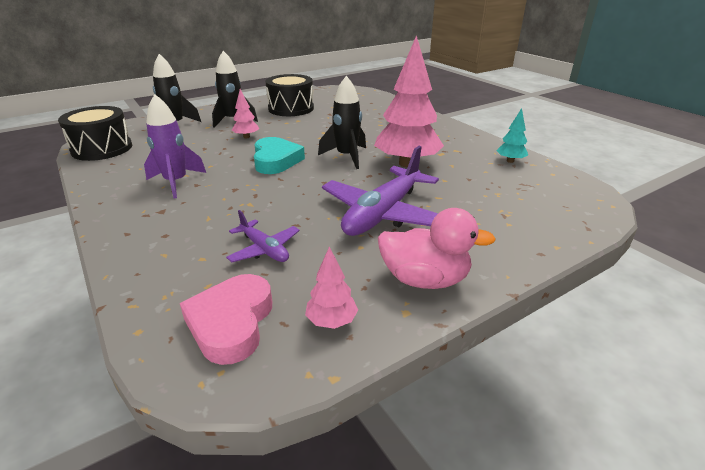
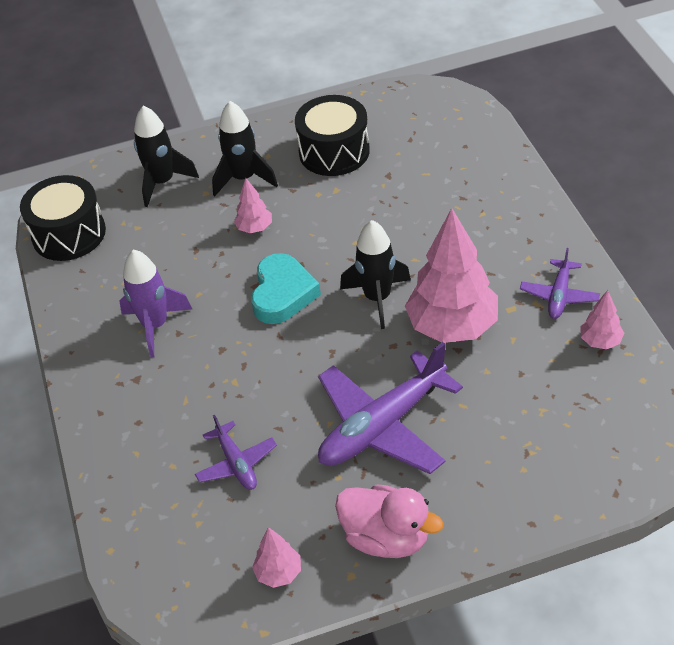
camera: 20 degrees right, 15 degrees up
(231, 323) = (190, 557): pink heart -> none
(468, 146) = (559, 295): none -> purple plane
(510, 161) = (600, 341): turquoise tree -> pink tree

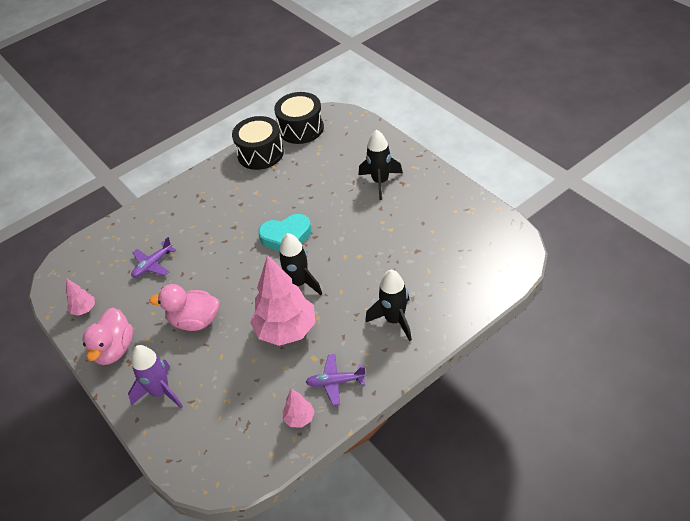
camera: 70 degrees right, 0 degrees up
(155, 326) = (243, 192): purple rocket -> purple rocket (160, 392)
(162, 182) = (360, 148): black rocket -> black rocket (394, 320)
(255, 228) = (338, 203): pink tree -> none
(334, 152) = (427, 215): black drum -> black drum (260, 153)
(382, 426) = (194, 321): purple plane -> pink duck

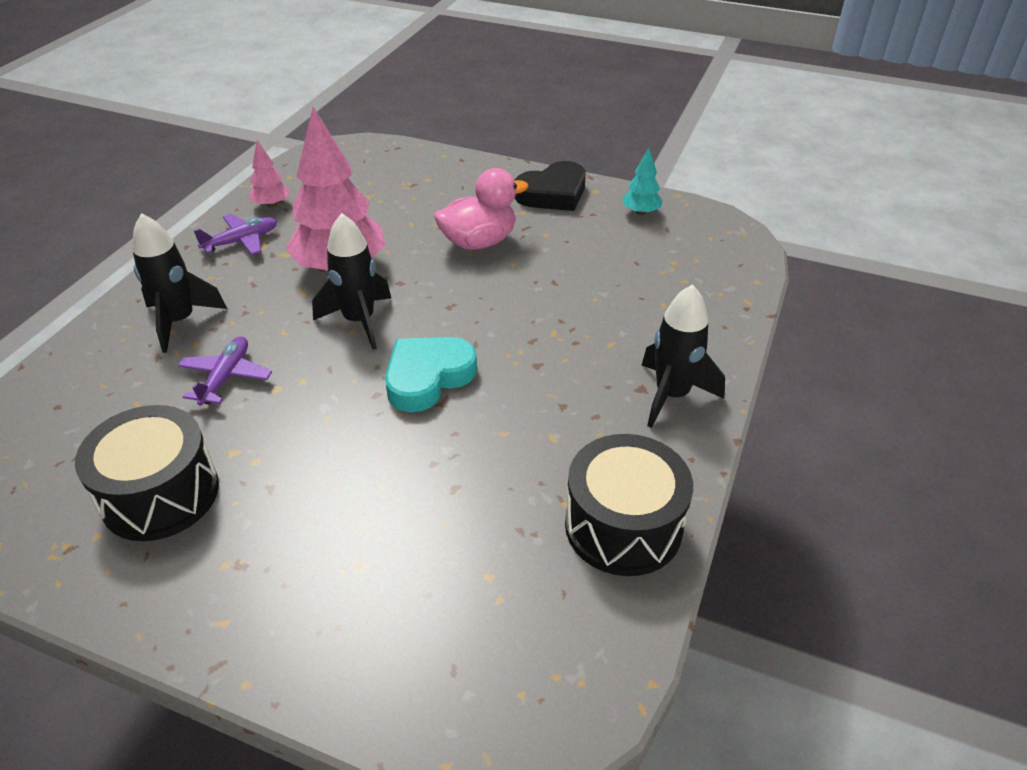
camera: 145 degrees right, 5 degrees down
(84, 309) = (641, 212): pink tree -> turquoise tree
(114, 349) = (553, 193): pink duck -> black heart
(153, 265) = (610, 278): purple plane -> purple plane (226, 377)
(160, 392) = (456, 180): purple rocket -> none
(301, 128) = (585, 638): black drum -> black drum (160, 494)
(380, 182) = (294, 549): black rocket -> black rocket (672, 395)

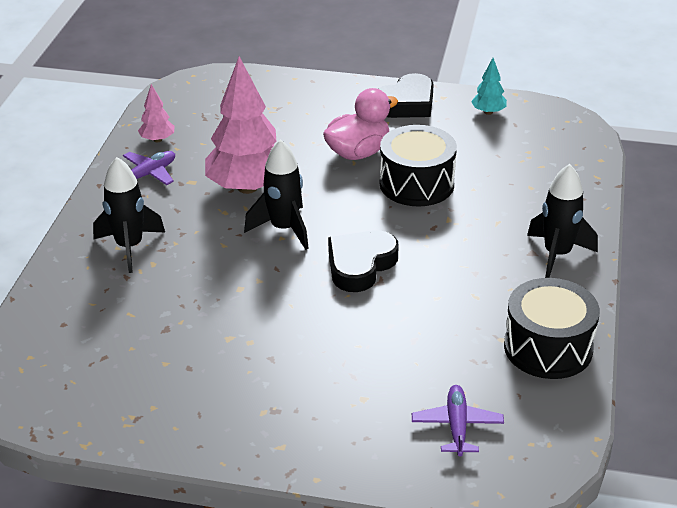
camera: 10 degrees left, 5 degrees down
(160, 494) = (187, 373): black drum -> black drum (416, 184)
(226, 377) = (194, 285): purple plane -> purple plane (457, 426)
(428, 377) = (360, 265): turquoise heart -> black heart

